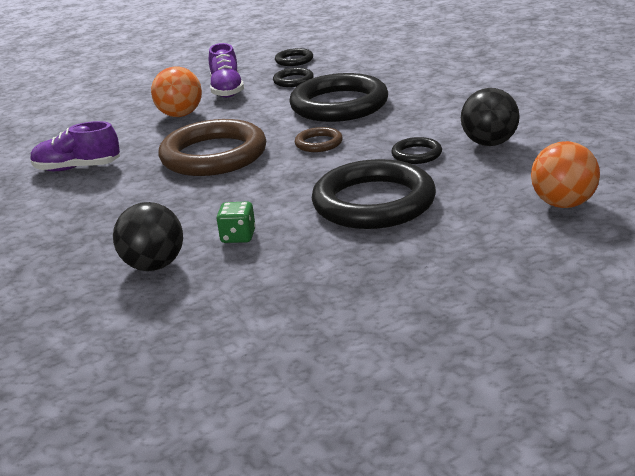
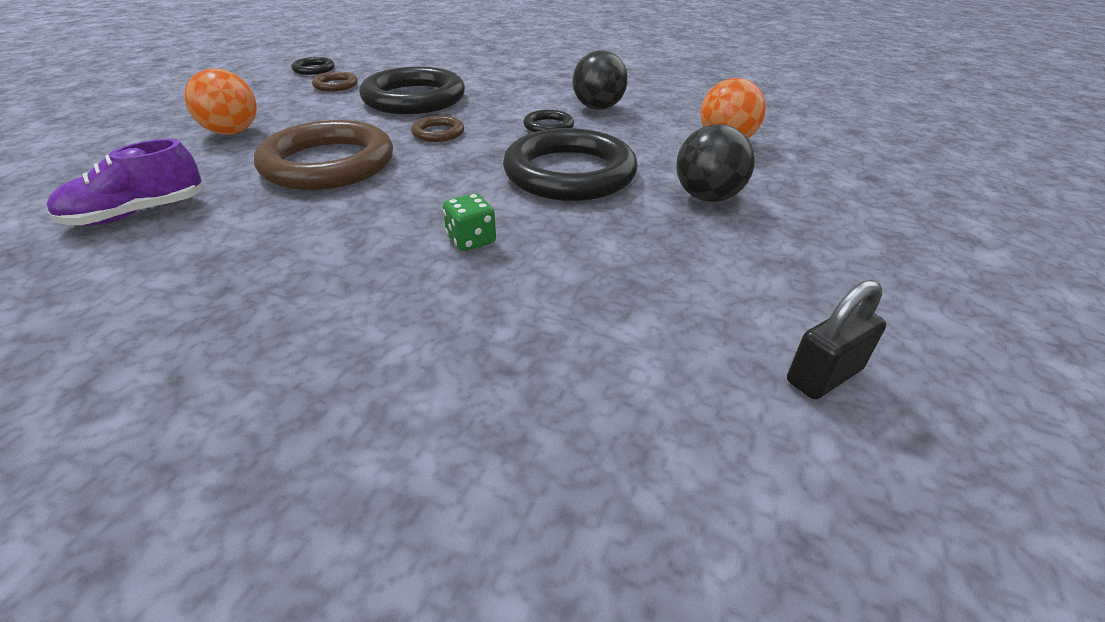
camera: 40 degrees left, 10 degrees up
(154, 266) = (403, 304): black ball -> black ball (707, 197)
(227, 90) = (265, 102): purple shoe -> none
(293, 80) = (336, 85): black ring -> brown ring
(338, 390) = (824, 375): none -> black padlock

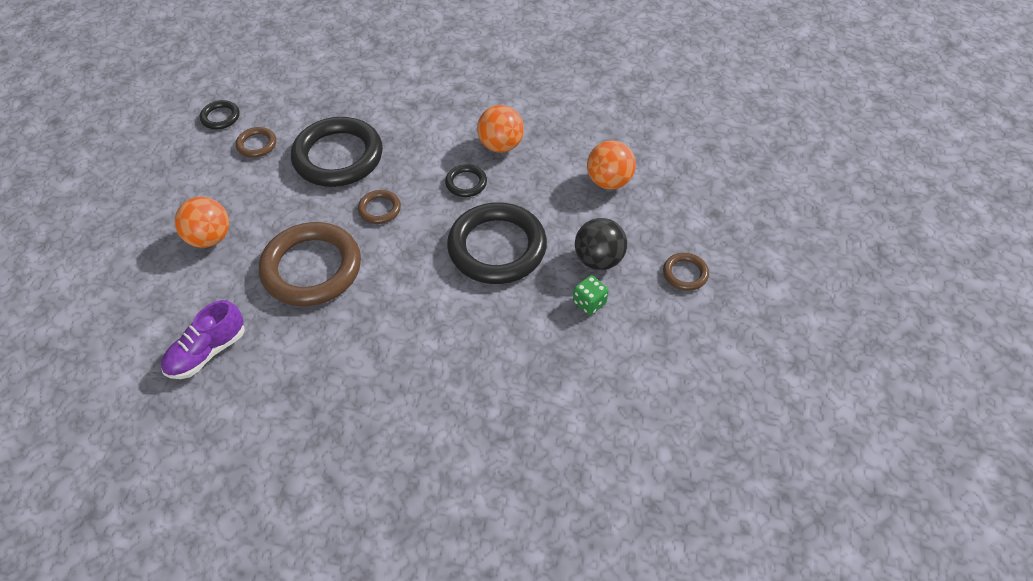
camera: 10 degrees left, 15 degrees up
(471, 240) = (449, 336): green dice -> green dice (589, 303)
(598, 108) = (501, 145): black ball -> orange ball
(824, 375) = (666, 409): black padlock -> none
(837, 223) = (685, 274): none -> brown ring

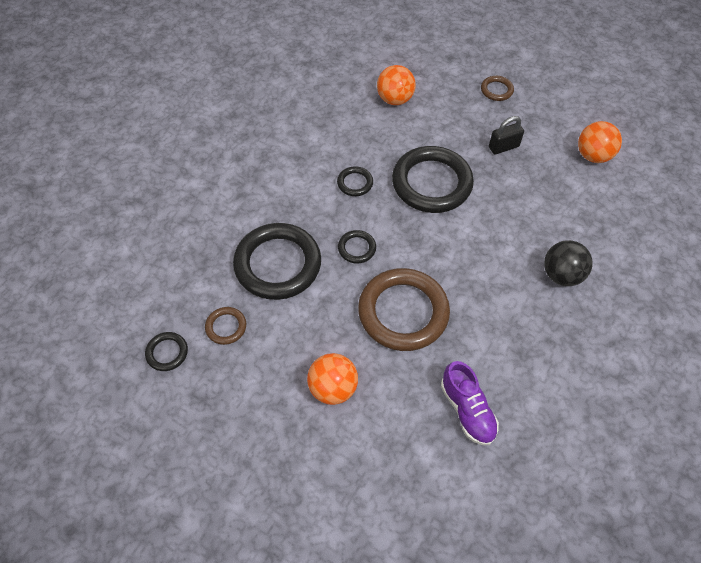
camera: 70 degrees left, 5 degrees up
(379, 209) = (357, 248): brown ring -> black ring
(501, 145) = (324, 149): orange ball -> orange ball (593, 156)
(589, 303) = (503, 147): green dice -> black padlock
(598, 260) = (467, 129): black ball -> black ball (561, 275)

